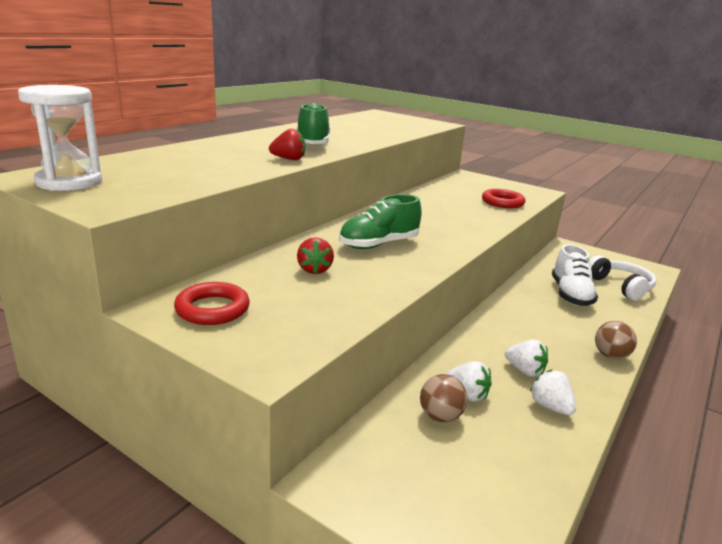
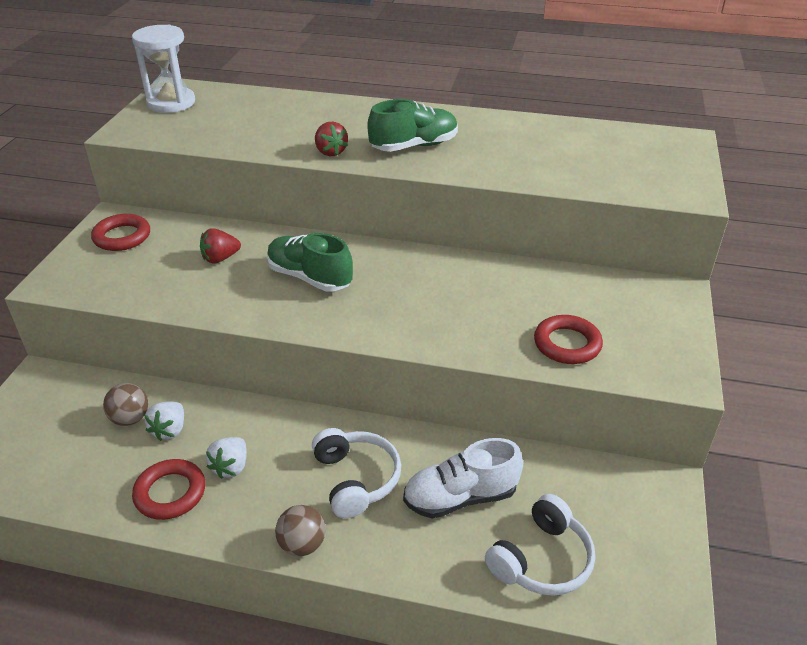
camera: 70 degrees right, 15 degrees up
(548, 323) = (356, 479): none -> white headphones
(550, 407) = (170, 493): white strawberry -> red ring

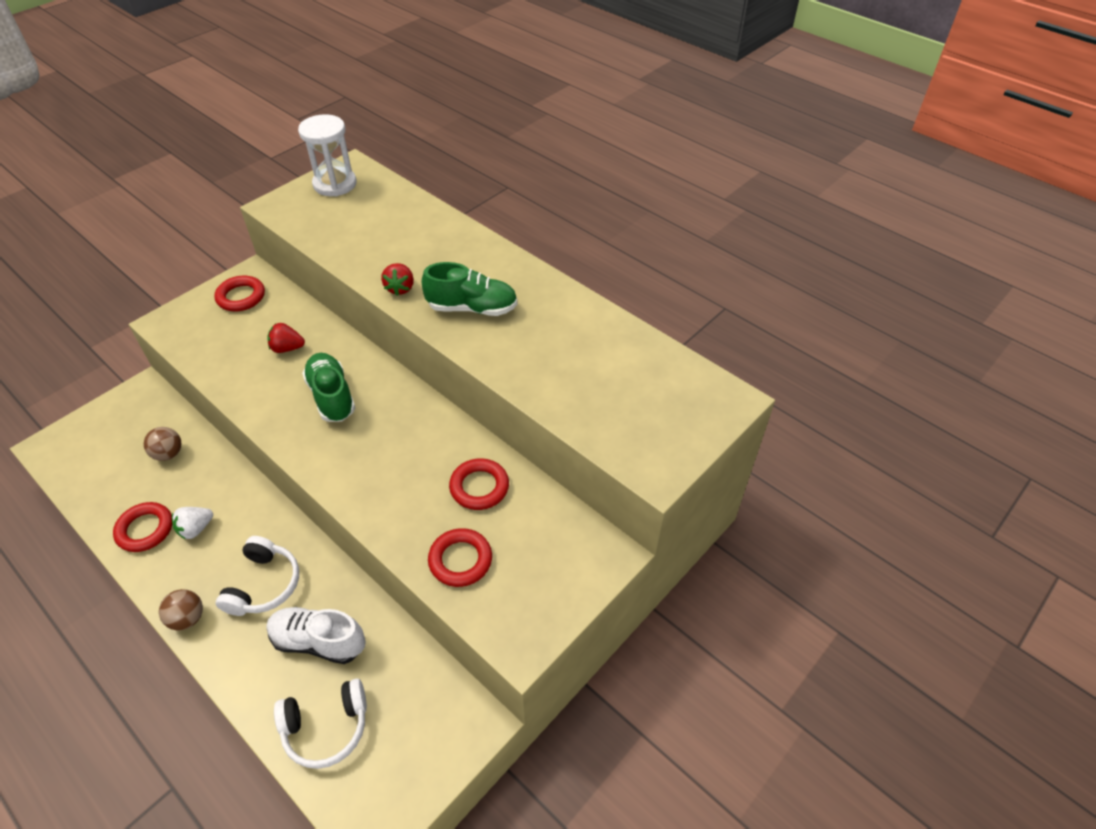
camera: 30 degrees right, 10 degrees up
(169, 430) = (184, 476): white strawberry -> none
(523, 290) = (479, 487): none -> red ring

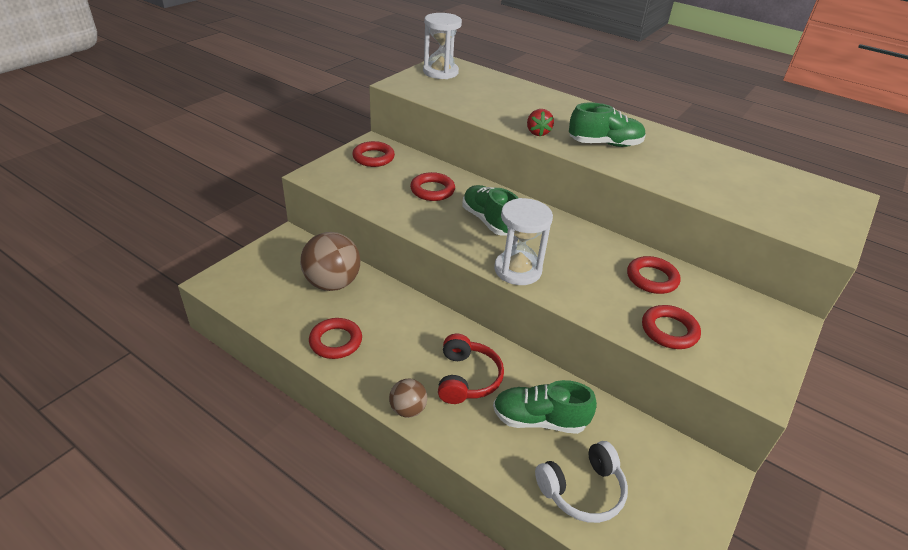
camera: 10 degrees left, 10 degrees down
(168, 454) = (332, 283): brown ball -> brown ball, size x1.87
(196, 529) = (383, 338): white strawberry -> none
(264, 585) = (467, 378): white headphones -> red headphones
(287, 348) = (432, 190): red strawberry -> red ring
(318, 641) = (539, 420): white shoe -> green shoe
(331, 468) = (517, 270): none -> white hourglass

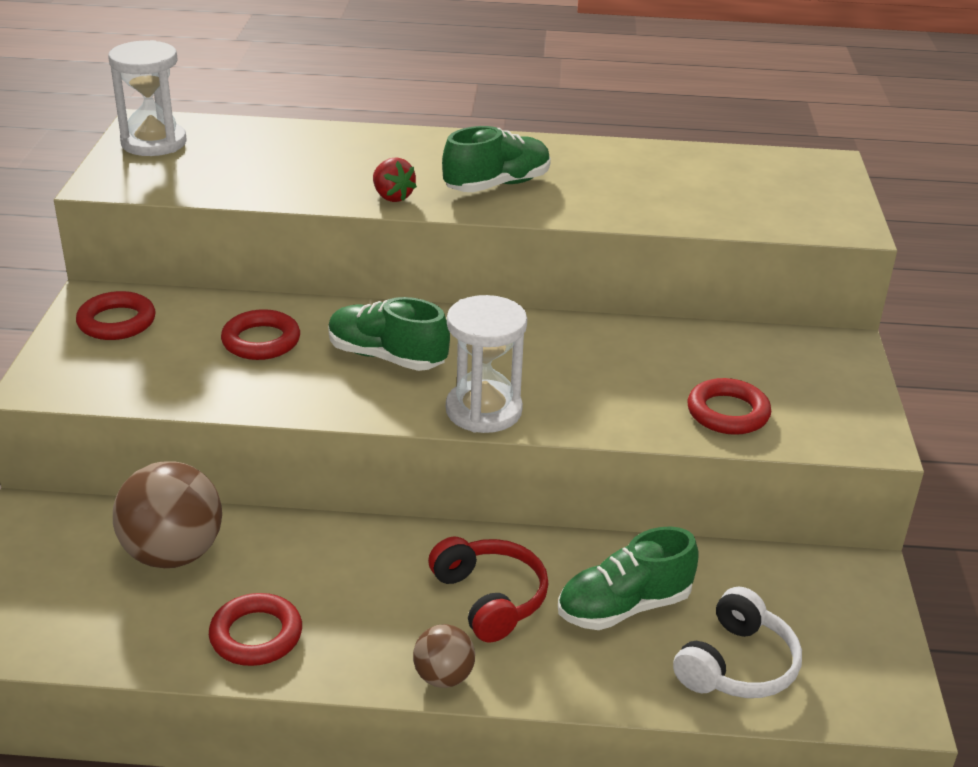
camera: 30 degrees left, 5 degrees down
(652, 278) = (659, 355): red ring -> none

